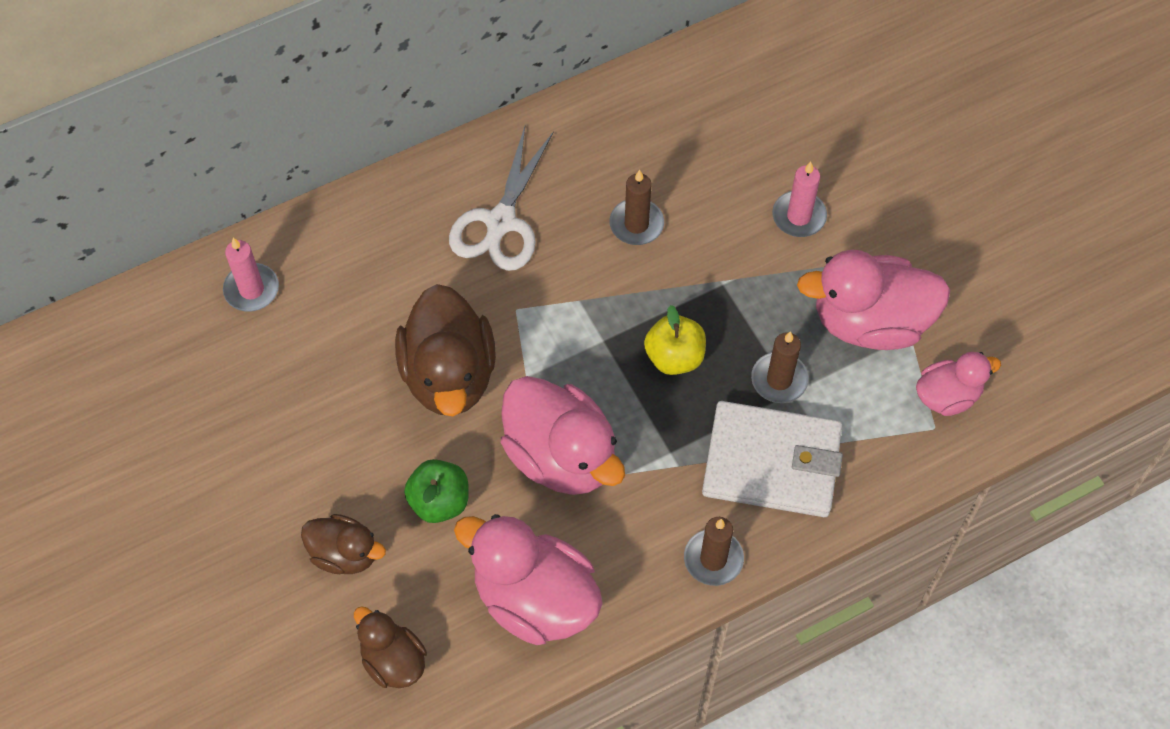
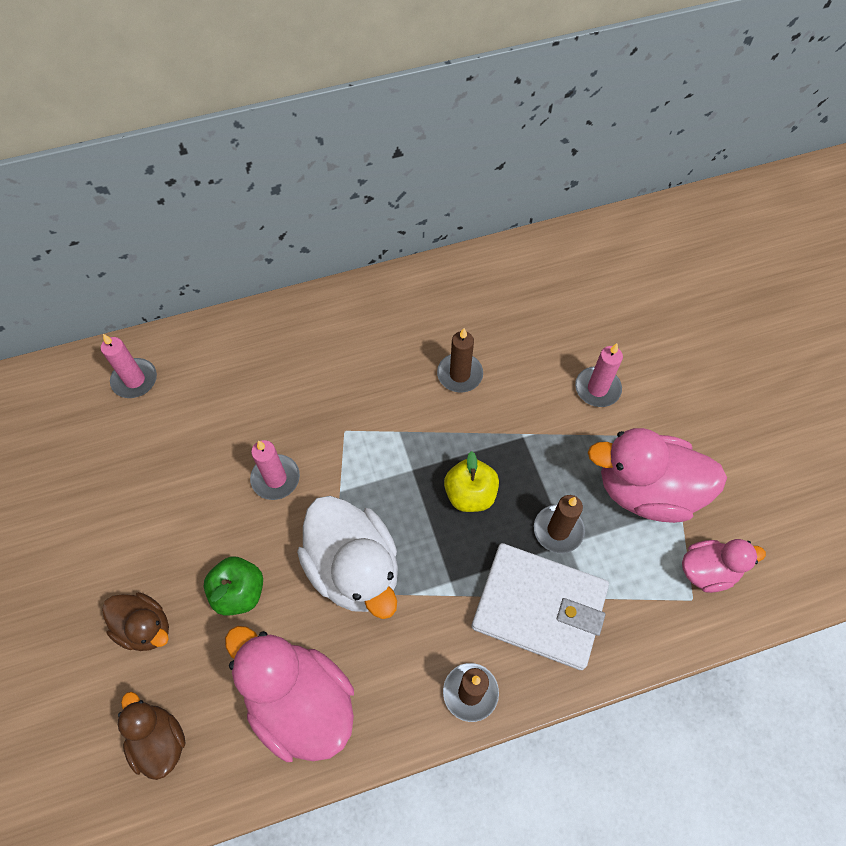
camera: 10 degrees right, 0 degrees up
(449, 375) = (275, 478): brown duck -> pink candle
(501, 222) = (349, 355): white scissors -> none
(561, 456) = (354, 568): pink duck -> white duck

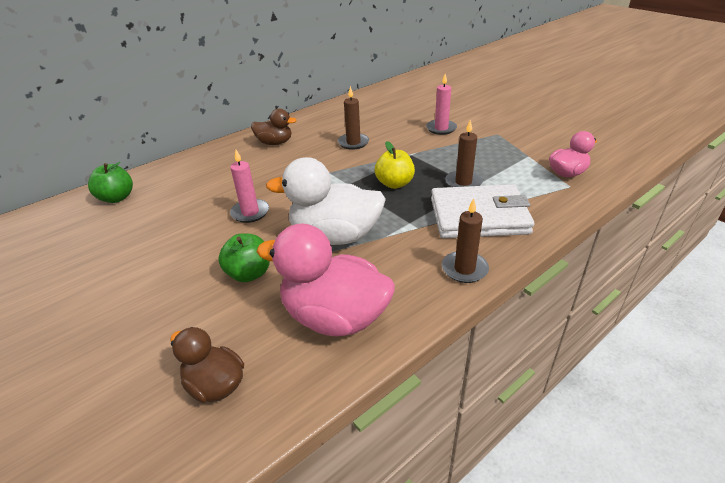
camera: 20 degrees left, 25 degrees down
(135, 380) = (117, 198): pink candle -> green apple
(145, 627) = (172, 317): brown duck -> brown duck (275, 143)
(354, 568) = (335, 236): white duck -> white duck turned 150 degrees clockwise
(646, 490) = (502, 155): pink duck -> none

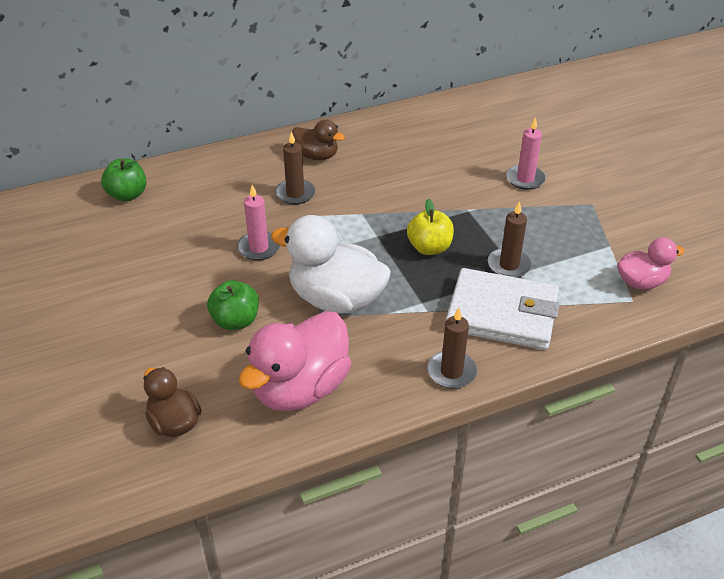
camera: 15 degrees right, 5 degrees up
(334, 317) = (300, 388): pink duck -> pink duck turned 90 degrees counterclockwise
(353, 143) = (408, 177): brown candle -> brown candle (295, 194)

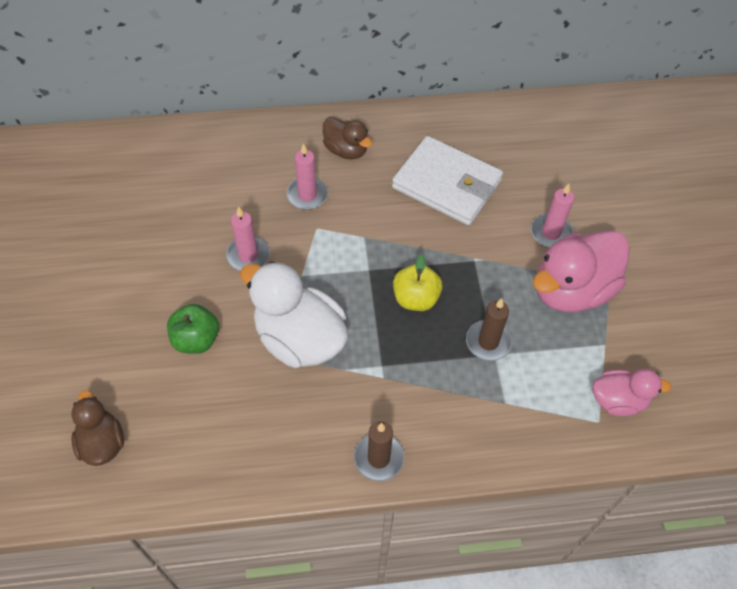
camera: 15 degrees right, 15 degrees up
(127, 195) = (146, 157): green apple -> none
(295, 194) = (307, 195): brown candle -> pink candle
(300, 388) = (228, 436): pink duck -> pink duck (571, 290)
(502, 314) = (456, 401): white wallet -> white wallet (446, 184)

